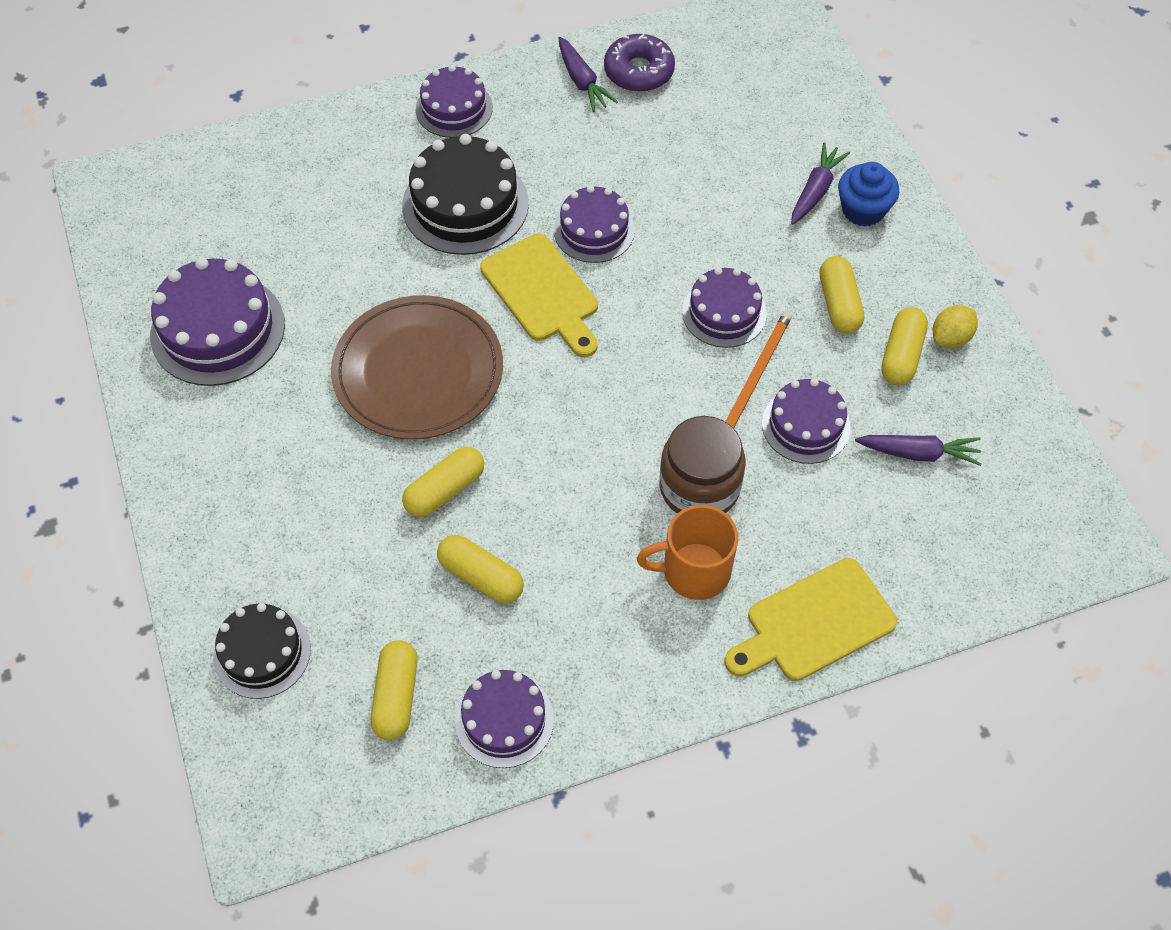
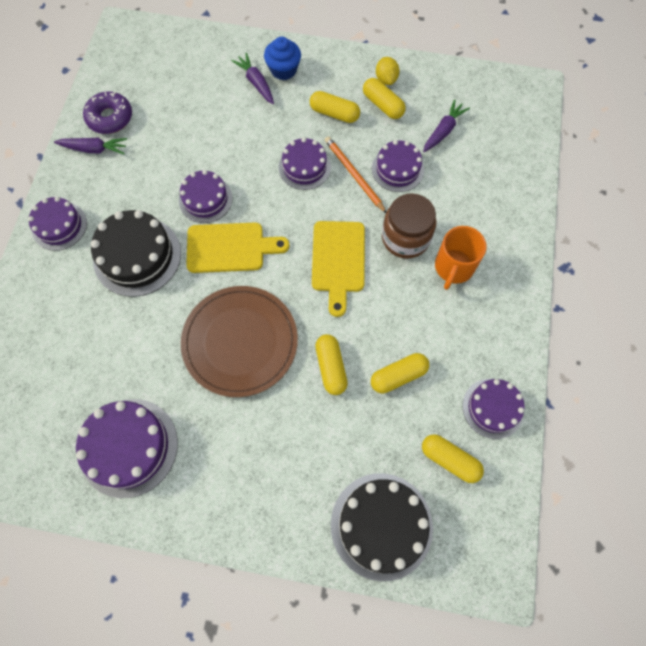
camera: 60 degrees left, 10 degrees up
(262, 652) = (381, 525): black cake -> black cake, size x1.57
(814, 623) = (512, 229): yellow cutting board -> yellow cutting board (338, 261)

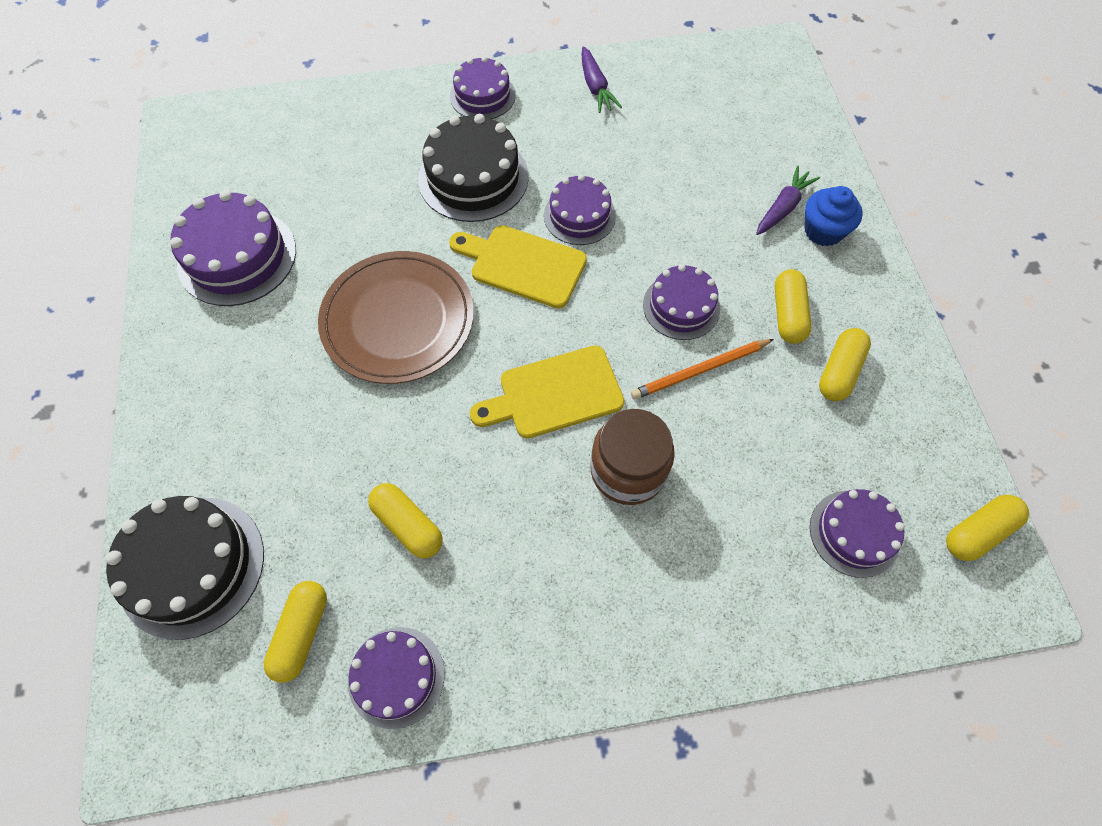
camera: 70 degrees right, 5 degrees down
(110, 118) = (645, 85): purple donut -> none
(230, 248) = (523, 265): yellow cutting board -> yellow cutting board turned 135 degrees clockwise
(331, 367) = (395, 434): yellow capsule -> yellow capsule (978, 532)
(354, 175) = (699, 370): orange pencil -> orange pencil turned 150 degrees counterclockwise
(386, 79) = (888, 362): yellow lemon -> none
(397, 169) = (738, 425): purple cake -> purple cake (854, 533)
(443, 131) = (842, 470): purple carrot -> none
(453, 267) = (607, 553): orange mug -> none

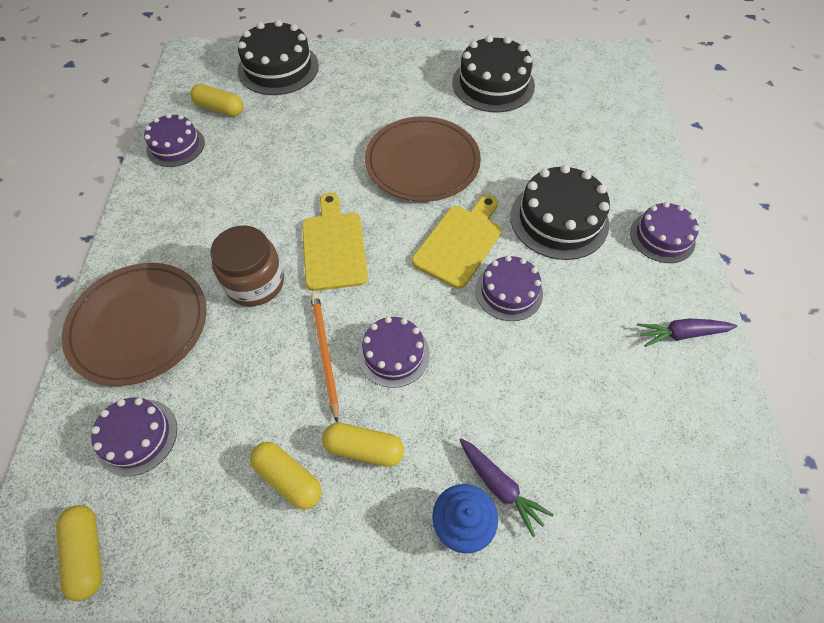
camera: 100 degrees right, 5 degrees down
(237, 257) = (493, 84): purple cake -> black cake
(408, 525) = (264, 157): yellow capsule -> none
(723, 592) = (139, 325): none -> brown plate

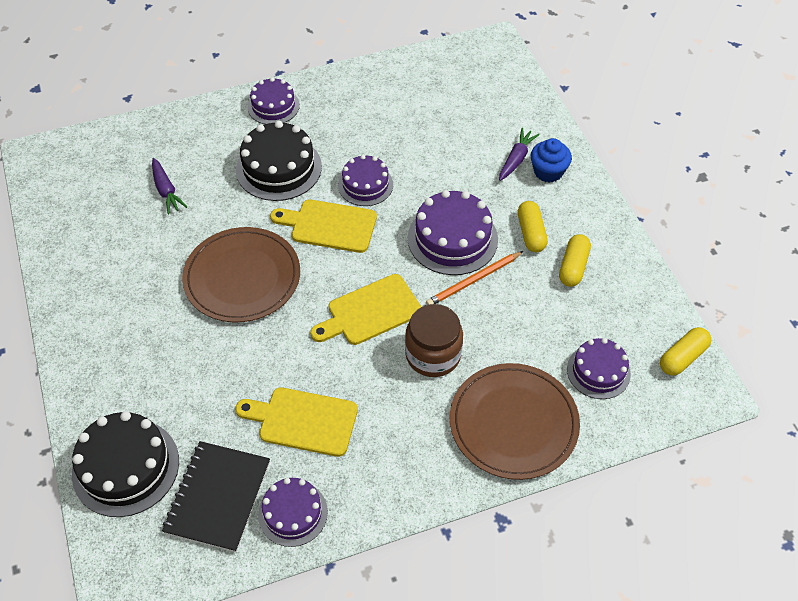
camera: 110 degrees left, 5 degrees down
(220, 109) = (218, 497): yellow capsule -> black notebook
(249, 170) = (303, 421): none -> yellow cutting board
(393, 354) = (452, 238): purple cake -> purple cake, size x1.57
(493, 84) = (106, 250): black cake -> none
(681, 334) = (360, 89): purple carrot -> purple carrot (166, 191)

